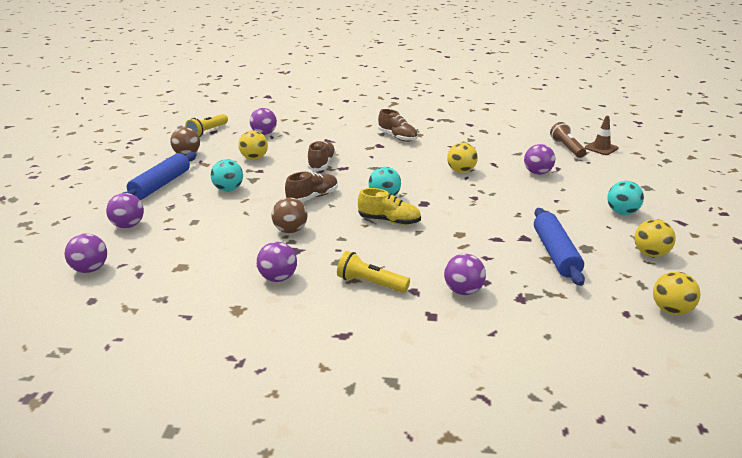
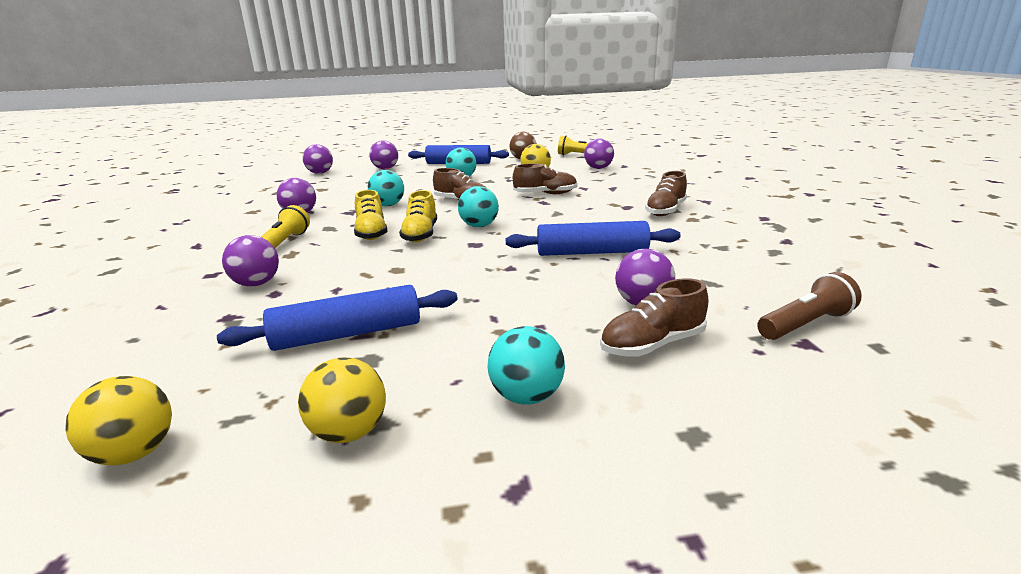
camera: 75 degrees right, 5 degrees down
(290, 230) = (388, 205): brown ball -> turquoise ball
(370, 241) = (371, 233): none -> yellow shoe
(461, 171) = (592, 252): yellow ball -> blue rolling pin
(580, 180) = (652, 345): none -> brown shoe
(601, 148) = (869, 365): brown traffic cone -> none

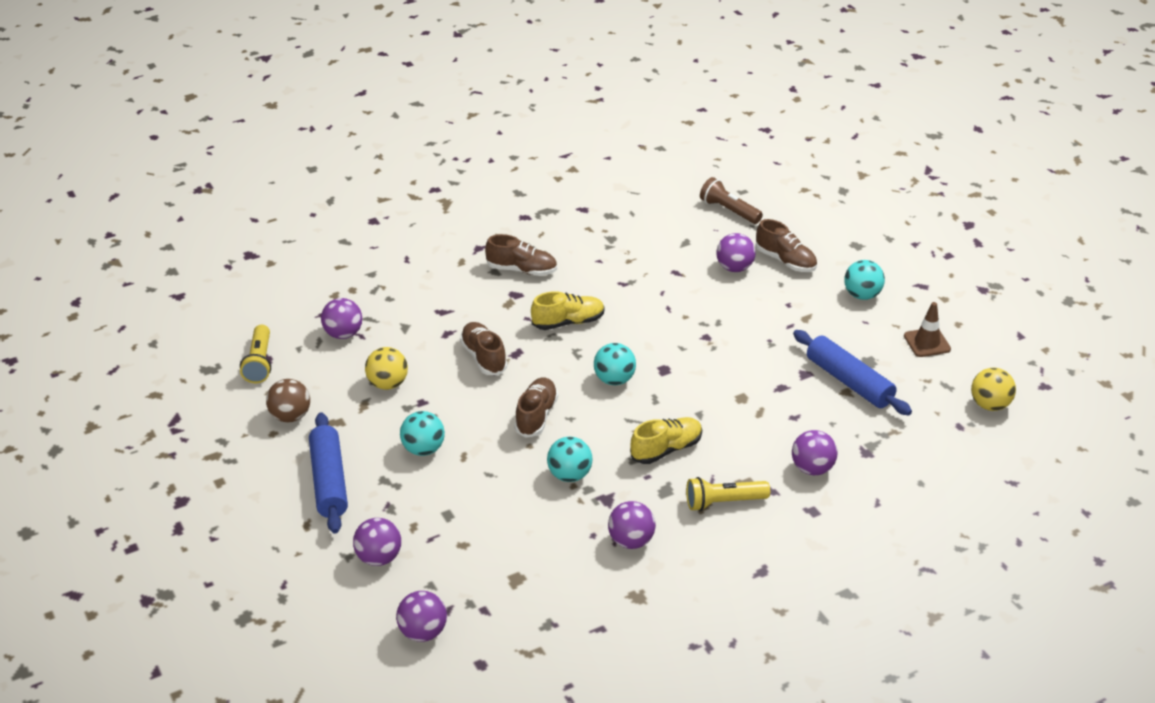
camera: 110 degrees left, 15 degrees up
(349, 432) = (927, 343): yellow ball -> brown traffic cone
(420, 235) = (656, 412): yellow shoe -> yellow shoe (568, 322)
(592, 252) = (653, 300): blue rolling pin -> none

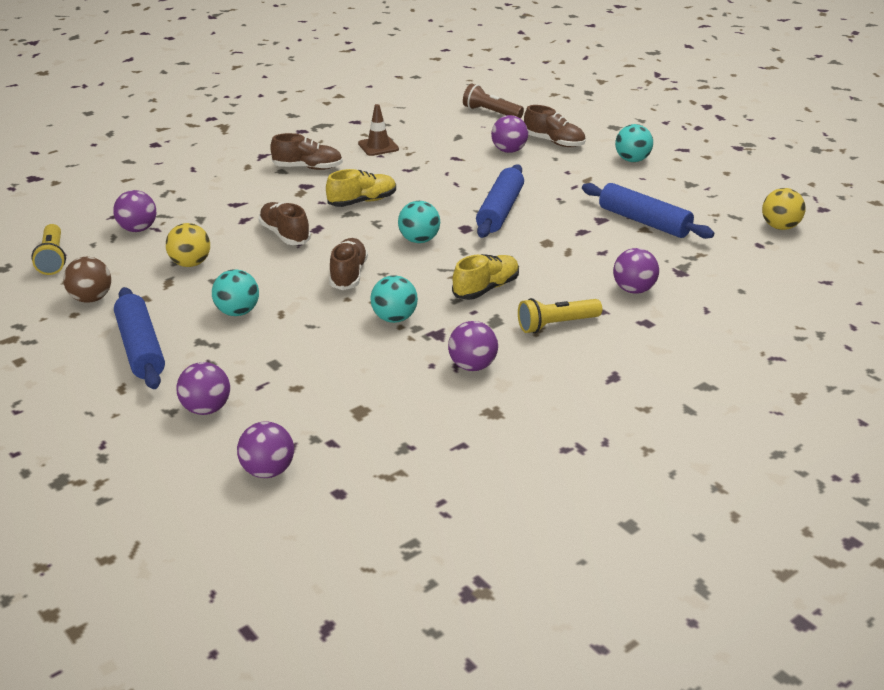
camera: 10 degrees left, 5 degrees down
(704, 350) = (500, 211): none -> blue rolling pin
(927, 343) = (704, 188): brown traffic cone -> brown traffic cone (378, 146)

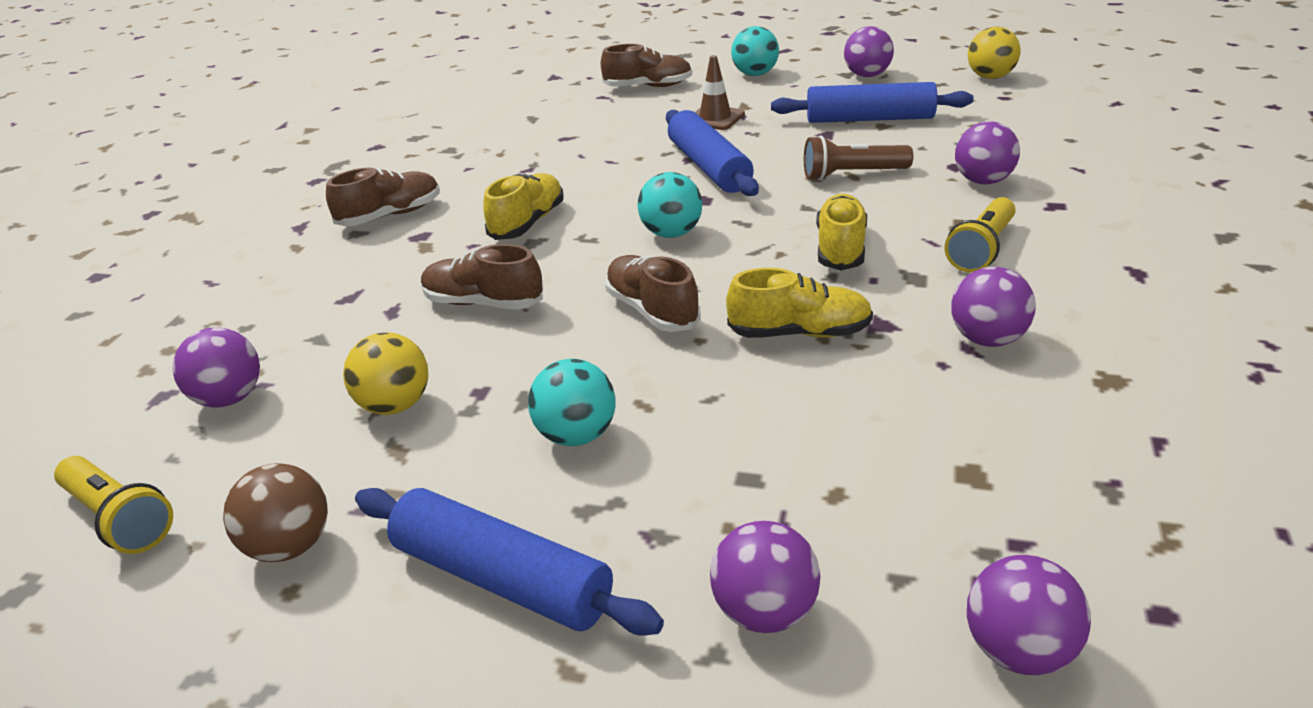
camera: 35 degrees left, 0 degrees up
(378, 146) = (449, 160): brown traffic cone -> brown traffic cone (715, 118)
(394, 318) = (800, 333): turquoise ball -> yellow shoe
(491, 112) = (531, 85): brown flashlight -> brown flashlight (852, 174)
(509, 151) = (614, 110): purple ball -> purple ball (867, 75)

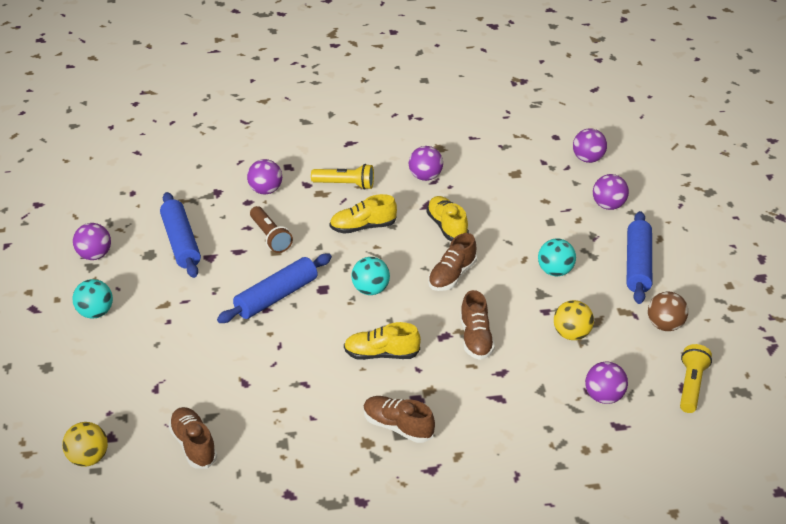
camera: 115 degrees left, 5 degrees up
(648, 87) = (130, 367): brown shoe -> brown shoe (193, 445)
(715, 118) = (192, 313): brown traffic cone -> none
(990, 77) = (94, 201): yellow ball -> yellow ball (88, 458)

